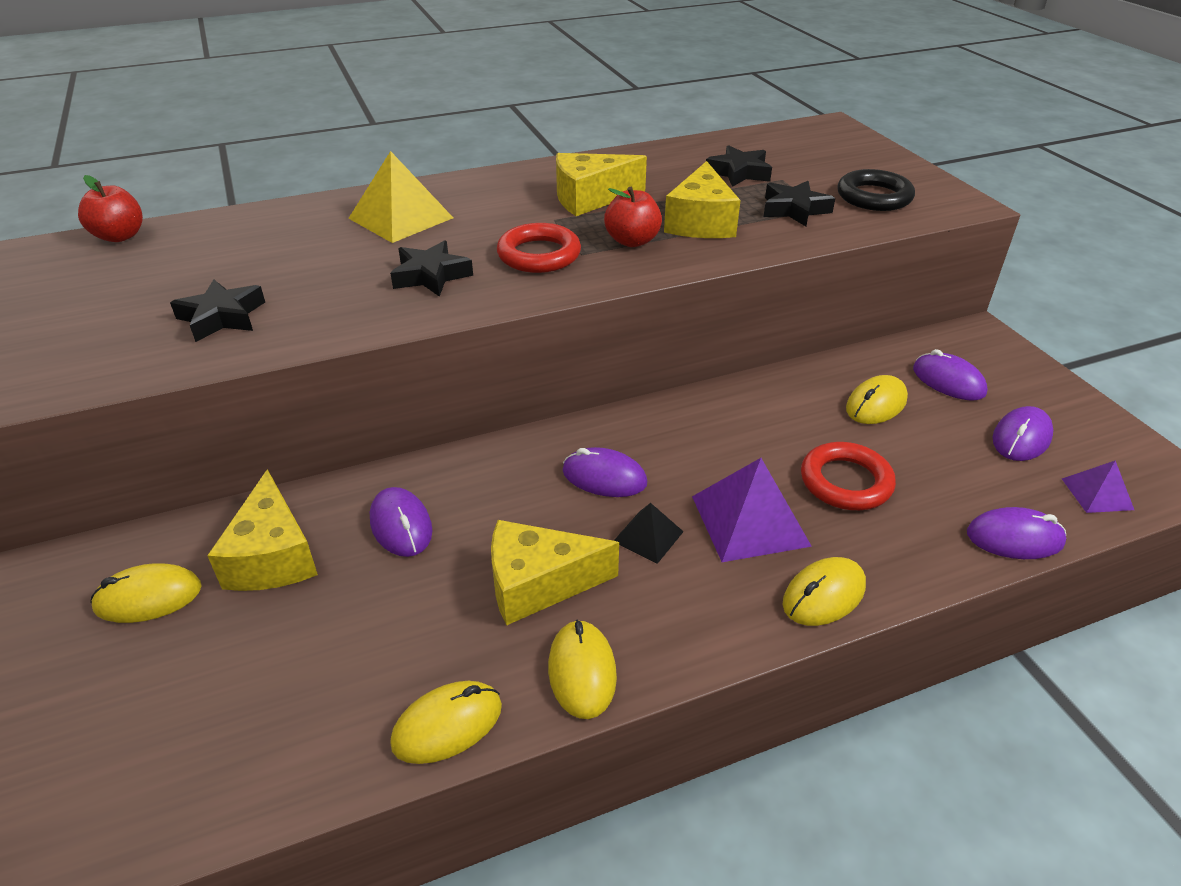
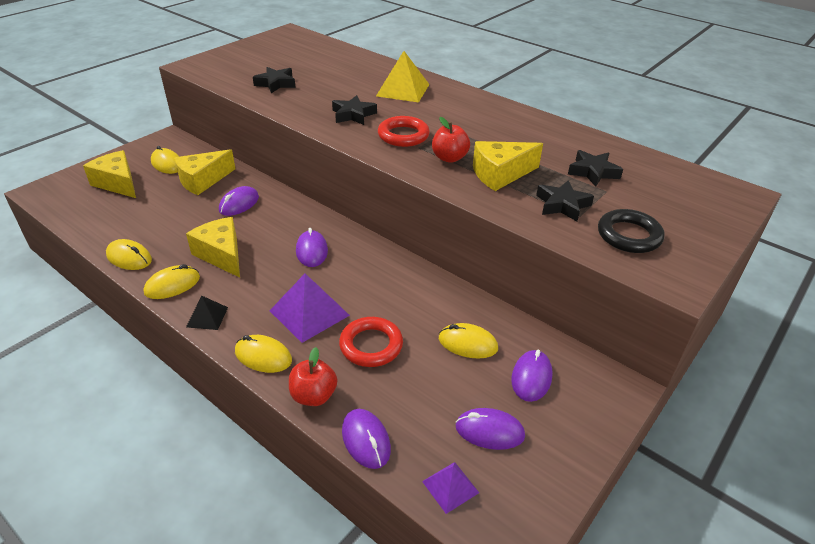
camera: 60 degrees right, 0 degrees up
(120, 236) = (321, 42): red apple -> red apple (314, 395)
(590, 198) = (488, 132): yellow cheese -> yellow cheese (118, 183)
(648, 536) = (274, 279): black pyramid -> black pyramid (207, 317)

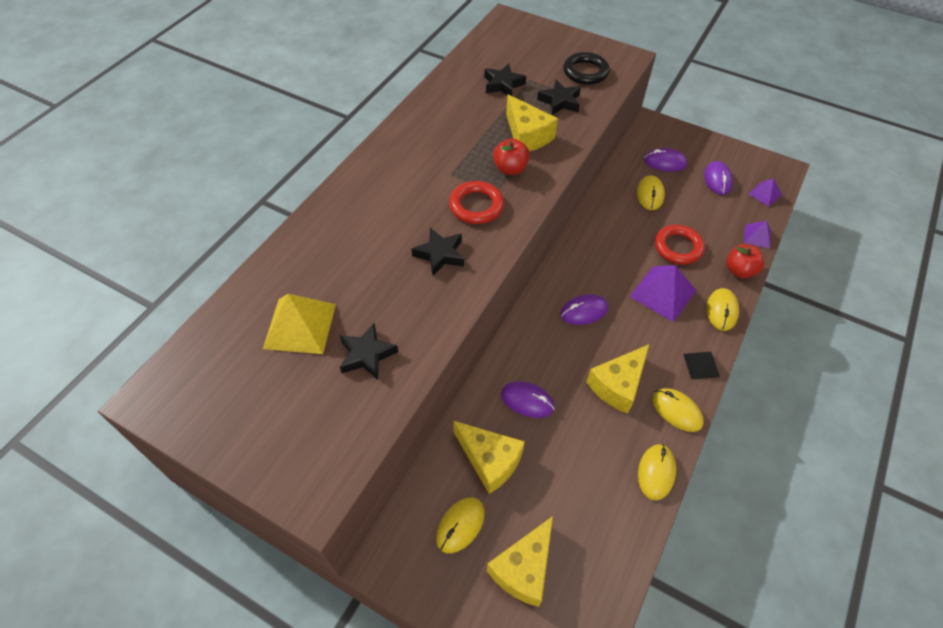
camera: 100 degrees left, 15 degrees up
(366, 440) = (757, 236): purple mouse -> purple pyramid
(403, 90) = (363, 221): yellow pyramid -> yellow pyramid (300, 326)

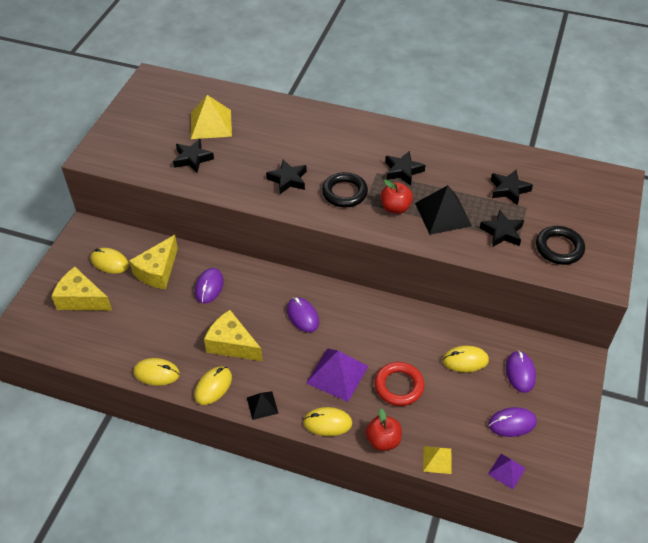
camera: 80 degrees right, 5 degrees down
(454, 152) = (403, 171): none -> black star
(476, 206) = (344, 193): red ring -> black ring
(527, 135) = (443, 214): yellow cheese -> black pyramid
(757, 236) = (437, 459): purple pyramid -> yellow pyramid

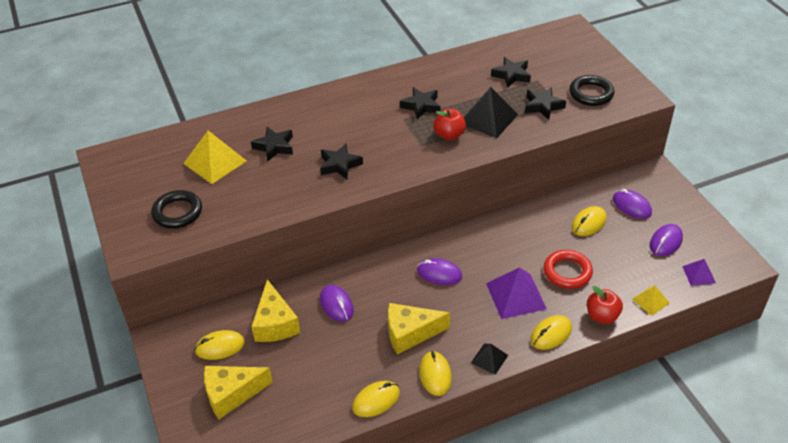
camera: 40 degrees left, 5 degrees down
(192, 159) = (234, 198): black star -> black star (274, 147)
(344, 193) = (397, 147): black ring -> black ring (177, 212)

